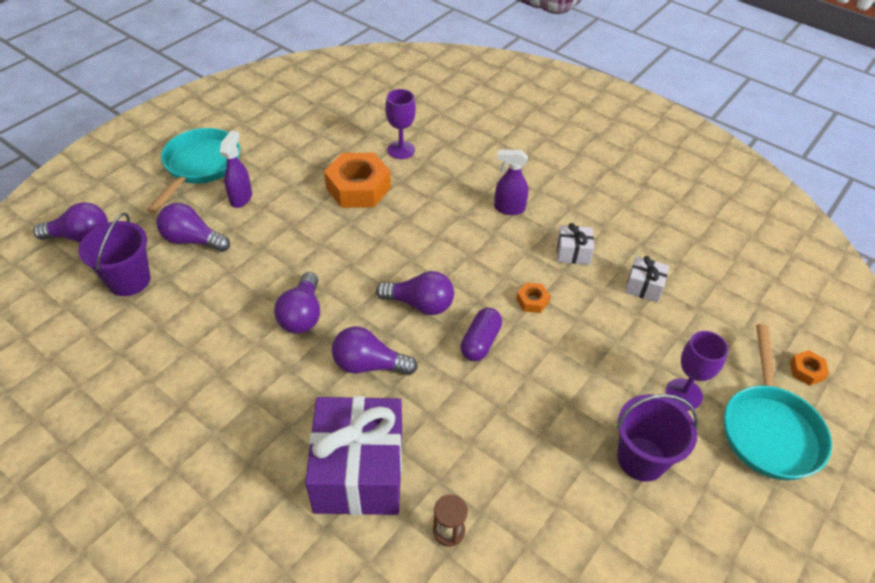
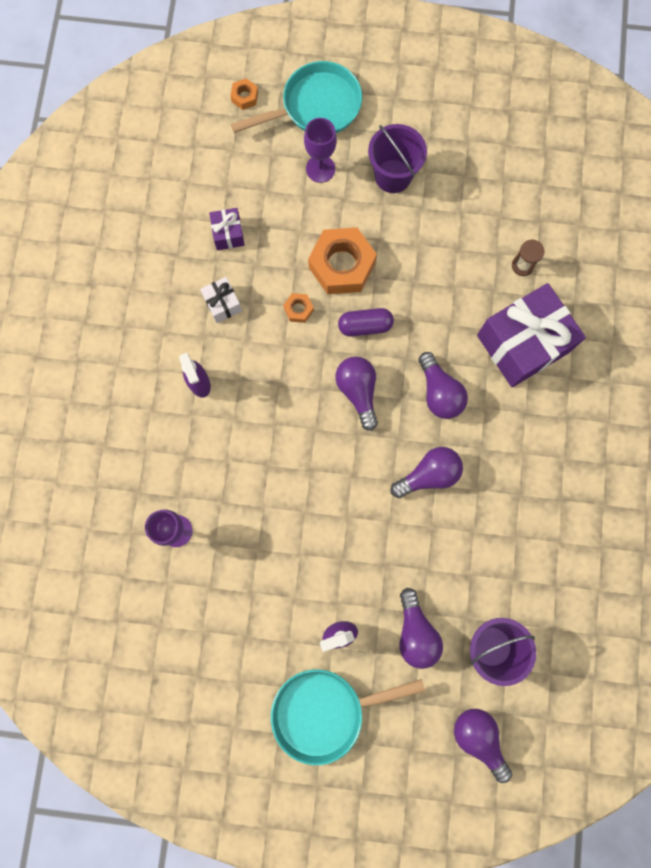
camera: 120 degrees left, 30 degrees up
(358, 188) = (256, 534): orange nut -> orange nut (341, 265)
(644, 287) = (228, 234): white gift -> purple gift

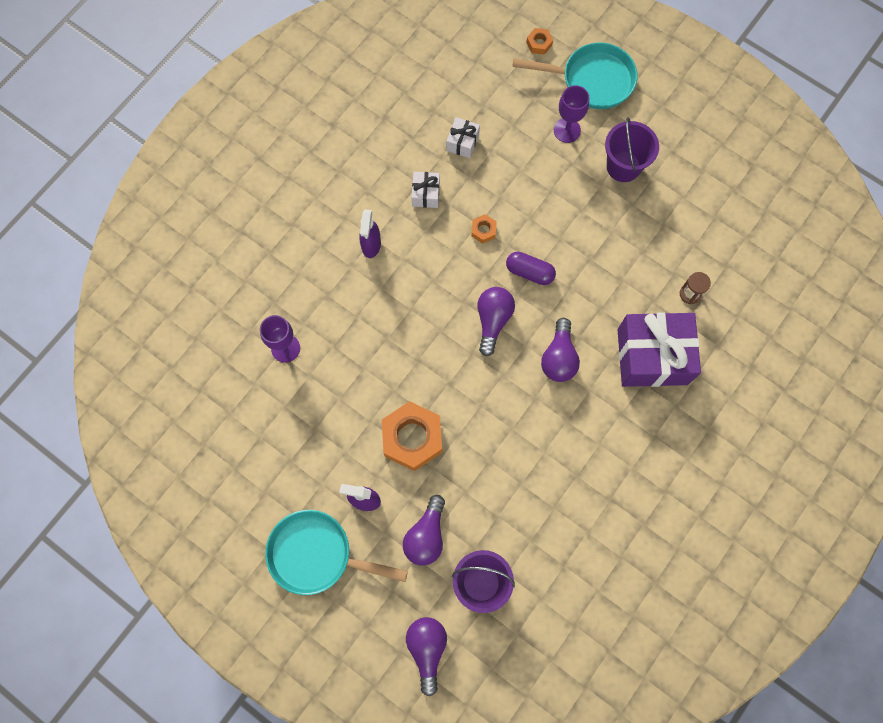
camera: 30 degrees right, 5 degrees down
(228, 234) = (462, 142): purple gift -> white gift
(341, 265) = (539, 215): orange nut -> orange nut (412, 438)
(429, 475) = (511, 418): purple light bulb -> none

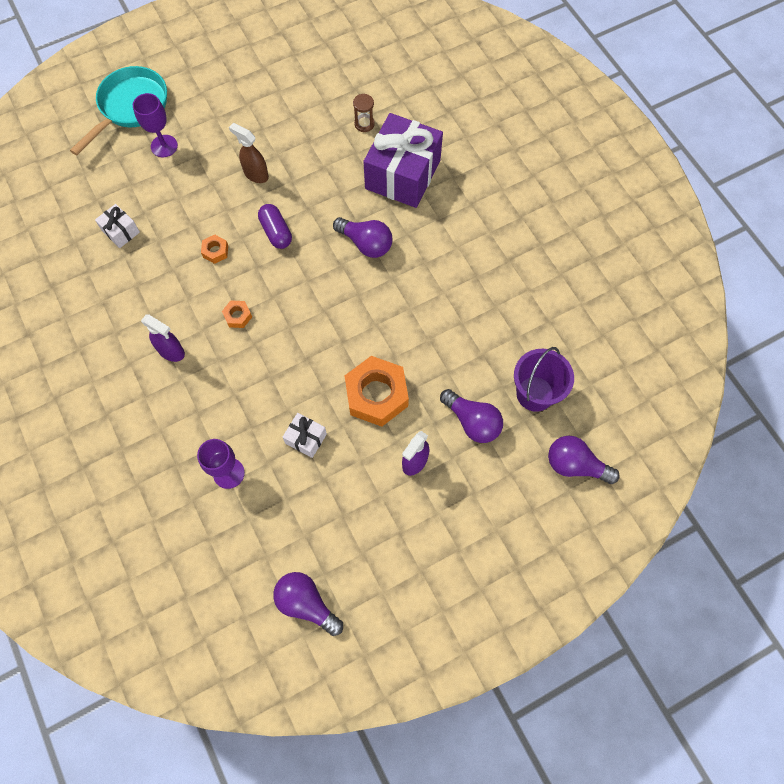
camera: 65 degrees left, 5 degrees down
(317, 554) = (446, 528): turquoise pan -> none
(425, 194) = (151, 283): white gift -> white gift (306, 438)
(493, 320) = (304, 280): purple light bulb -> purple light bulb (306, 603)
(529, 272) = (276, 232): purple capsule -> purple capsule turned 75 degrees counterclockwise
(539, 44) = (68, 131): orange nut -> orange nut (238, 316)
(580, 224) = (256, 174): none -> brown spray bottle
(623, 166) = (224, 120): purple bucket -> none

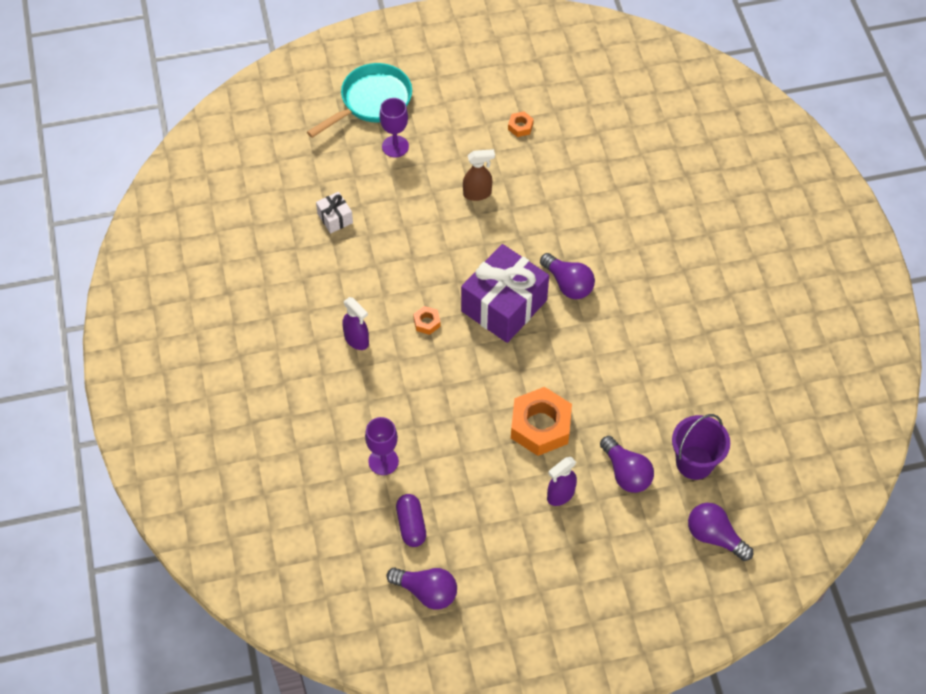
camera: 15 degrees right, 10 degrees down
(215, 251) = (420, 257): orange nut -> orange nut (520, 127)
(256, 174) = (477, 194): brown spray bottle -> brown spray bottle turned 120 degrees clockwise
(276, 232) = (483, 253): purple capsule -> purple capsule (411, 525)
(306, 438) = (463, 449): white gift -> none
(306, 603) = (426, 592): purple light bulb -> purple light bulb turned 150 degrees clockwise
(364, 124) = (597, 169): brown hourglass -> none
(403, 174) = (622, 226): purple gift -> purple gift (504, 306)

